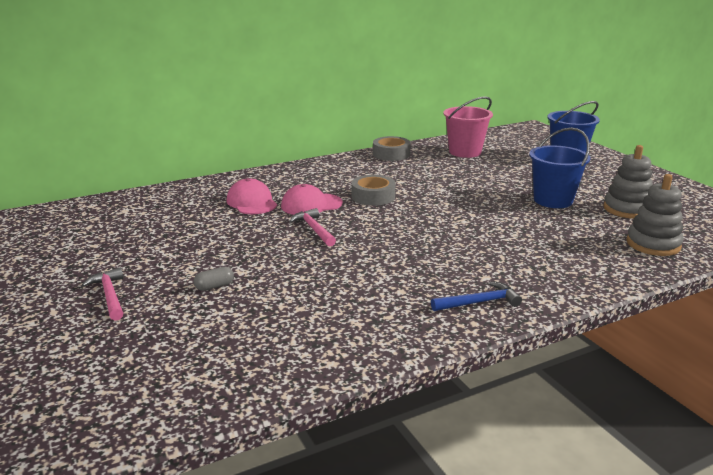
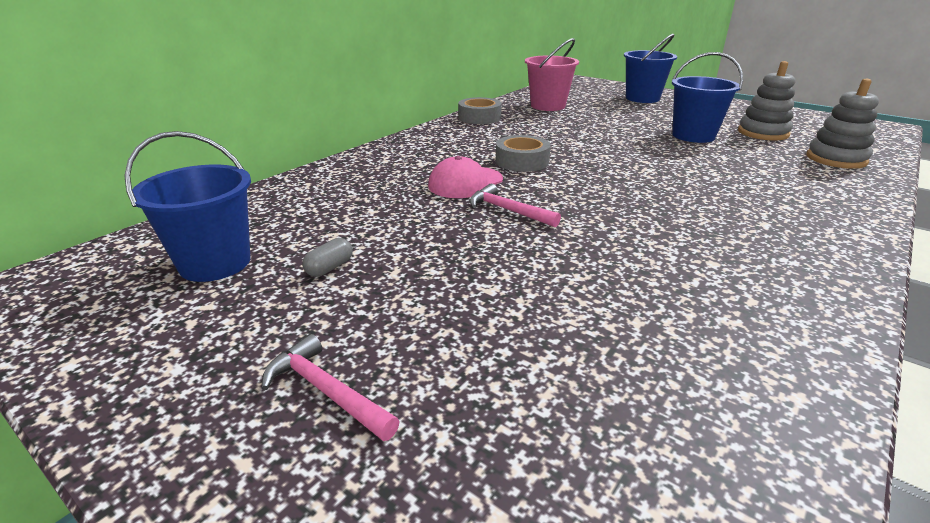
camera: 25 degrees left, 5 degrees up
(116, 224) = (215, 263): none -> blue bucket
(214, 286) = (481, 323): grey capsule -> grey capsule (330, 268)
(252, 202) = (387, 193): pink cap -> none
(479, 302) = (808, 254): blue hammer -> none

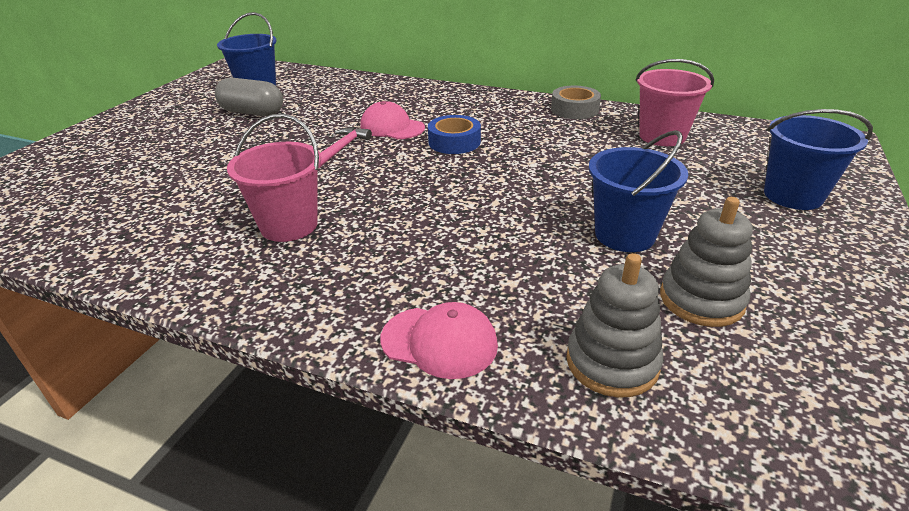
camera: 75 degrees right, 5 degrees up
(326, 391) = (144, 134): pink hammer -> none
(330, 268) = (252, 113): grey capsule -> grey capsule, size x2.17
(522, 161) = (454, 142): grey tape -> blue tape
(693, 246) = (289, 225): none -> pink bucket
(848, 198) = (439, 342): none -> pink cap

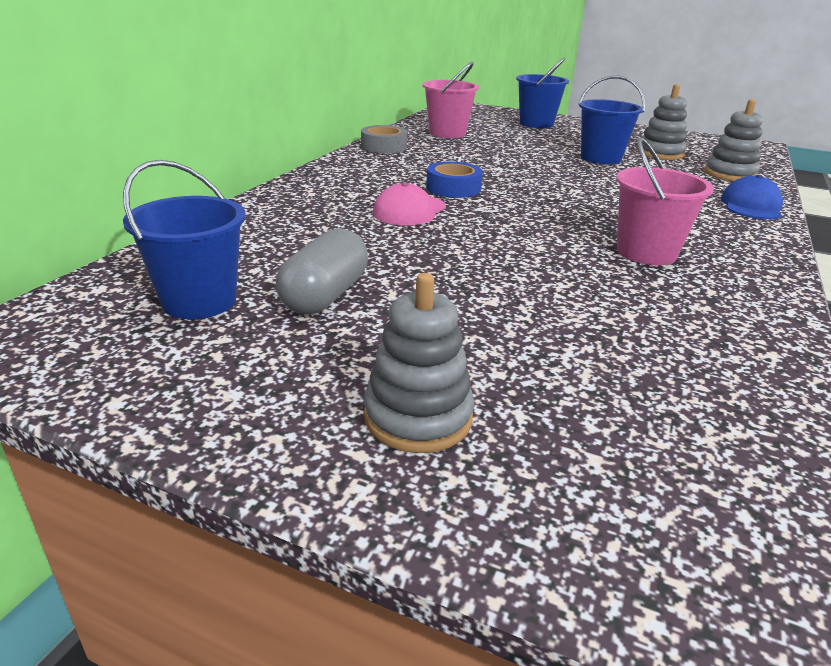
camera: 90 degrees left, 5 degrees down
(121, 139) = (418, 417): none -> grey stacking toy
(342, 148) = (467, 233): pink hammer -> none
(439, 342) = (751, 206): pink cap -> blue cap

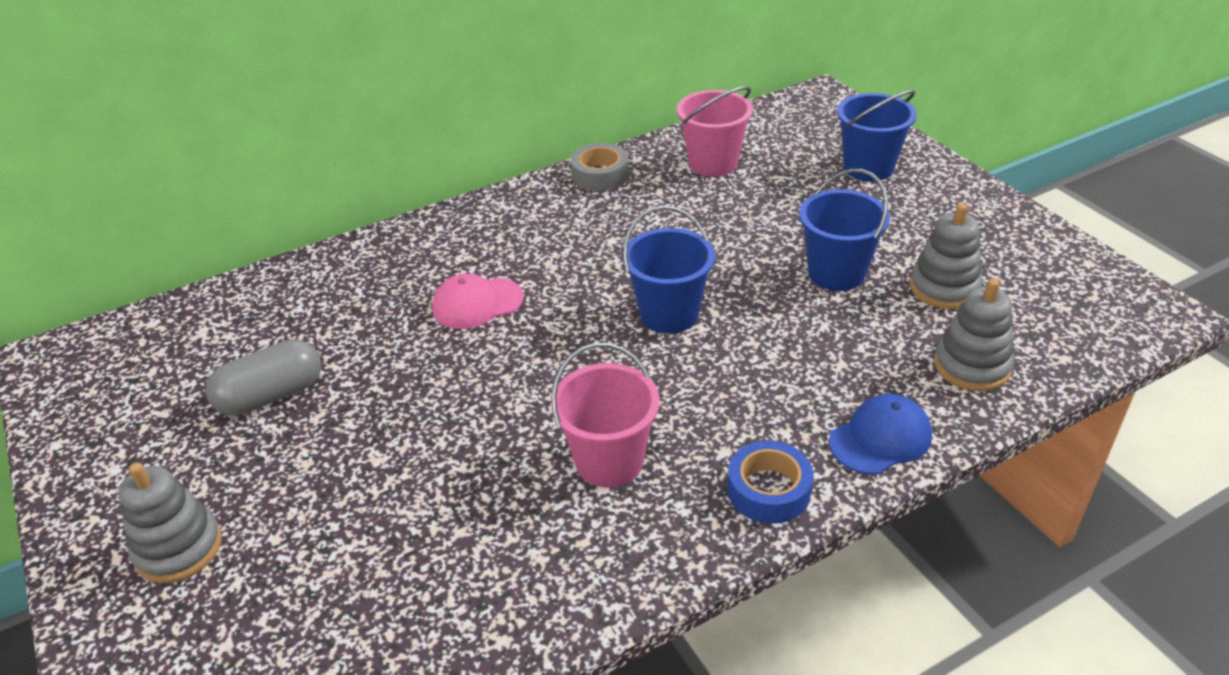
camera: 40 degrees right, 10 degrees up
(199, 301) = (191, 364): blue bucket -> blue bucket (669, 314)
(453, 188) = (569, 279): blue tape -> blue tape (769, 490)

